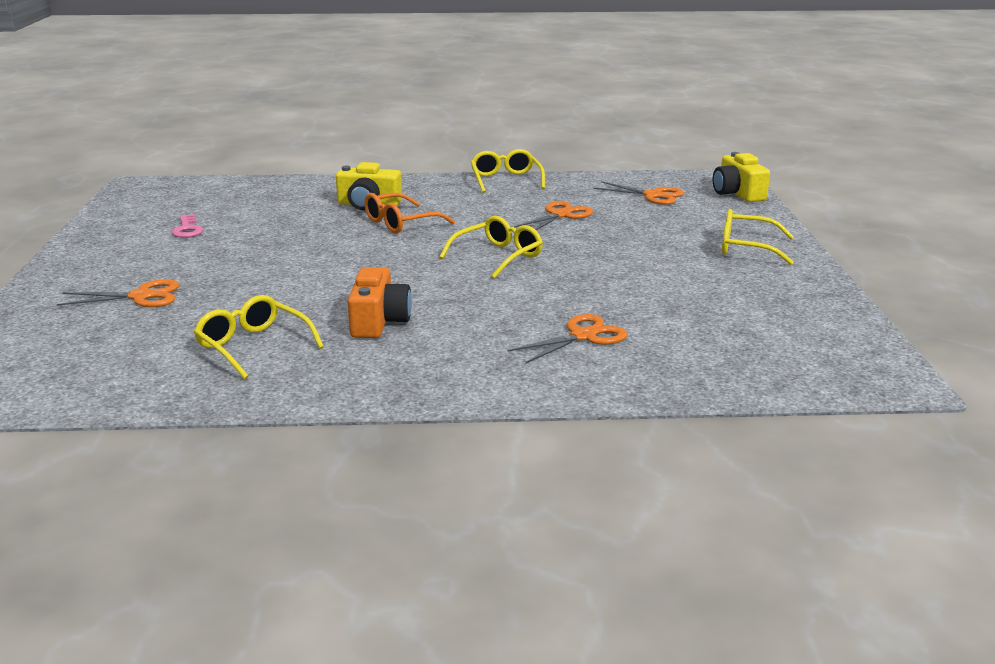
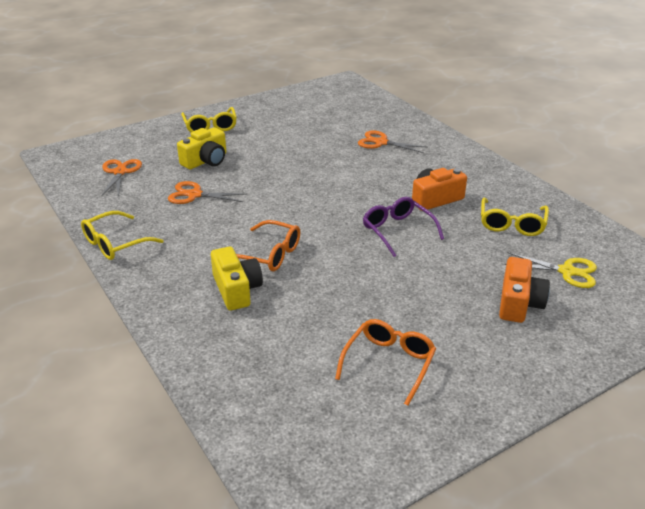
camera: 120 degrees left, 10 degrees up
(126, 339) = (567, 271): none -> yellow scissors
(141, 296) = (518, 303): orange scissors -> orange camera
(187, 229) = (389, 363): pink key -> orange glasses
(348, 282) = (397, 231): none -> purple glasses
(498, 256) = (299, 194): yellow glasses -> none
(737, 193) = (95, 145): yellow camera -> yellow camera (206, 161)

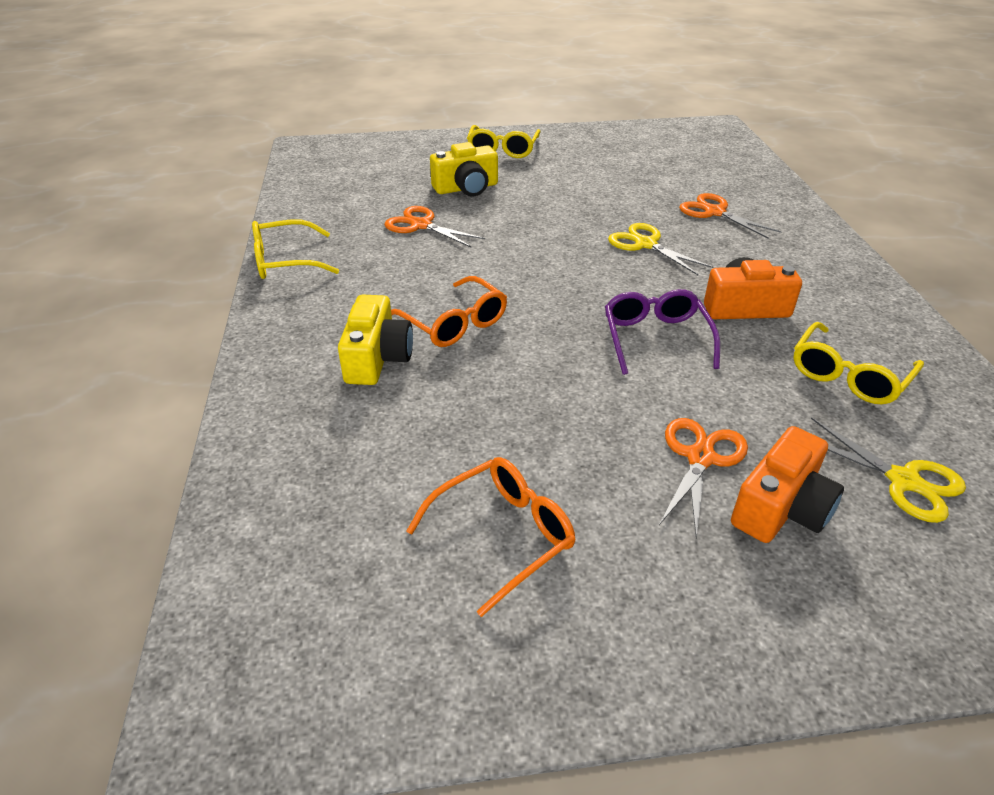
camera: 25 degrees right, 5 degrees up
(120, 172) = (359, 180): orange scissors -> orange scissors (700, 458)
(353, 173) = (645, 244): none -> yellow scissors

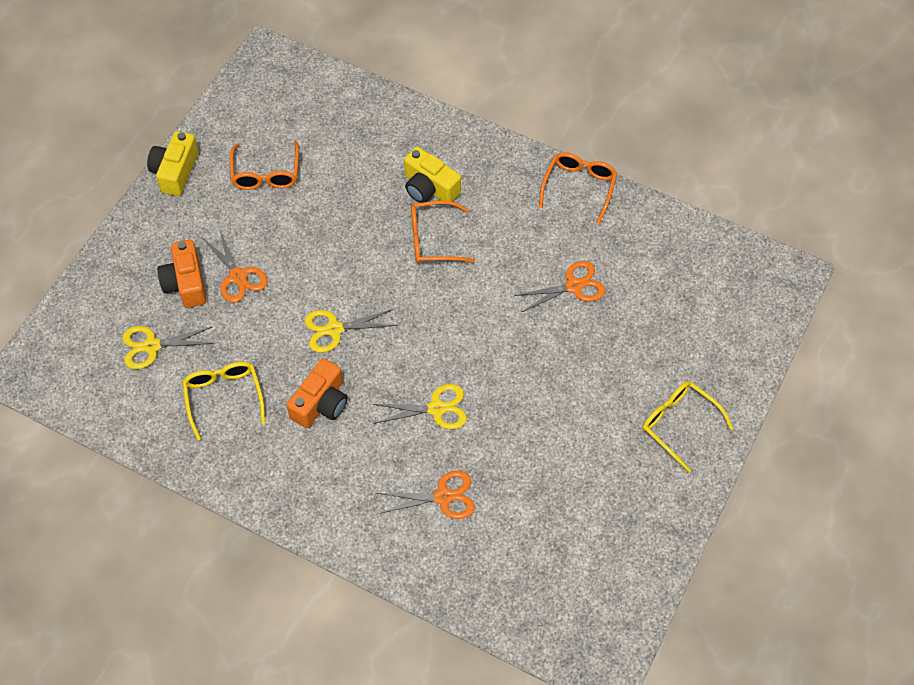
camera: 125 degrees right, 20 degrees up
(285, 261) = (579, 187): yellow glasses -> orange glasses
(466, 188) = (617, 350): yellow camera -> yellow camera (175, 171)
(655, 338) = (334, 329): purple glasses -> yellow scissors

